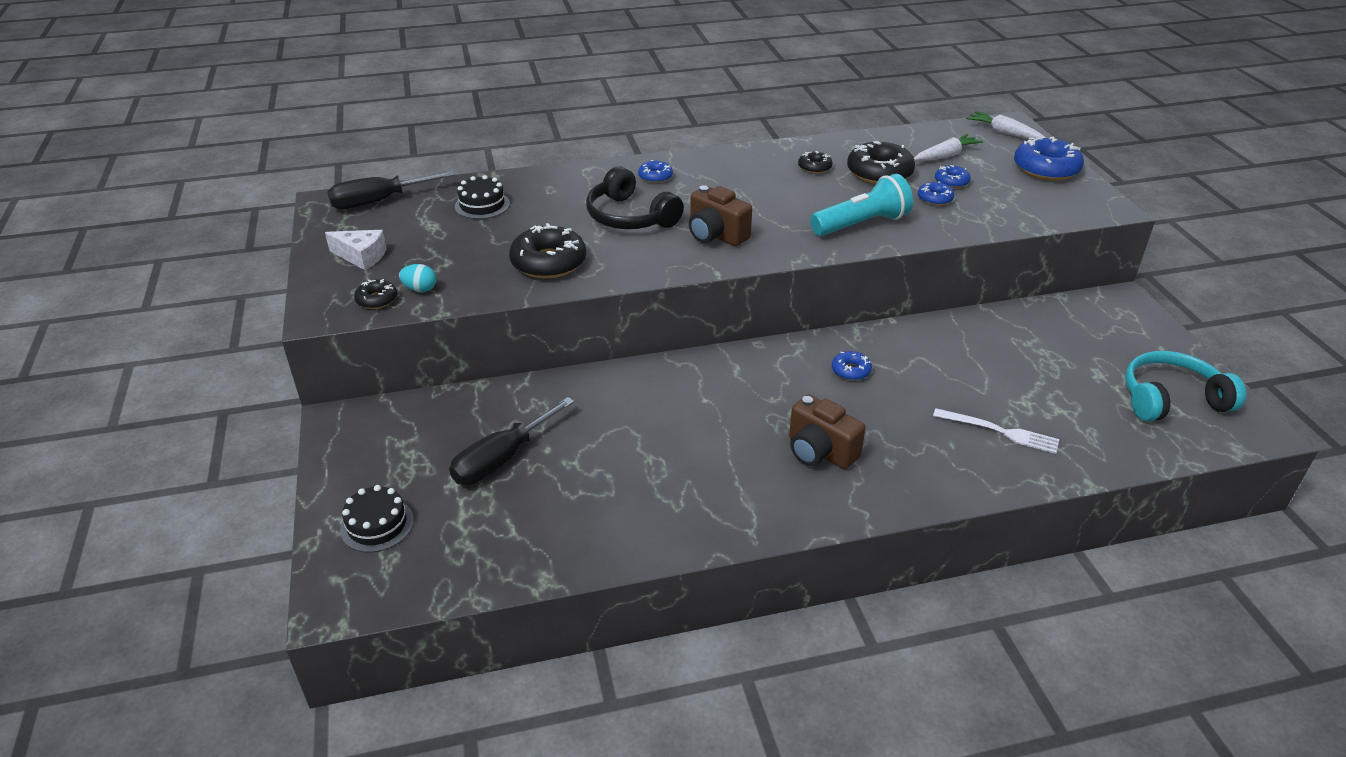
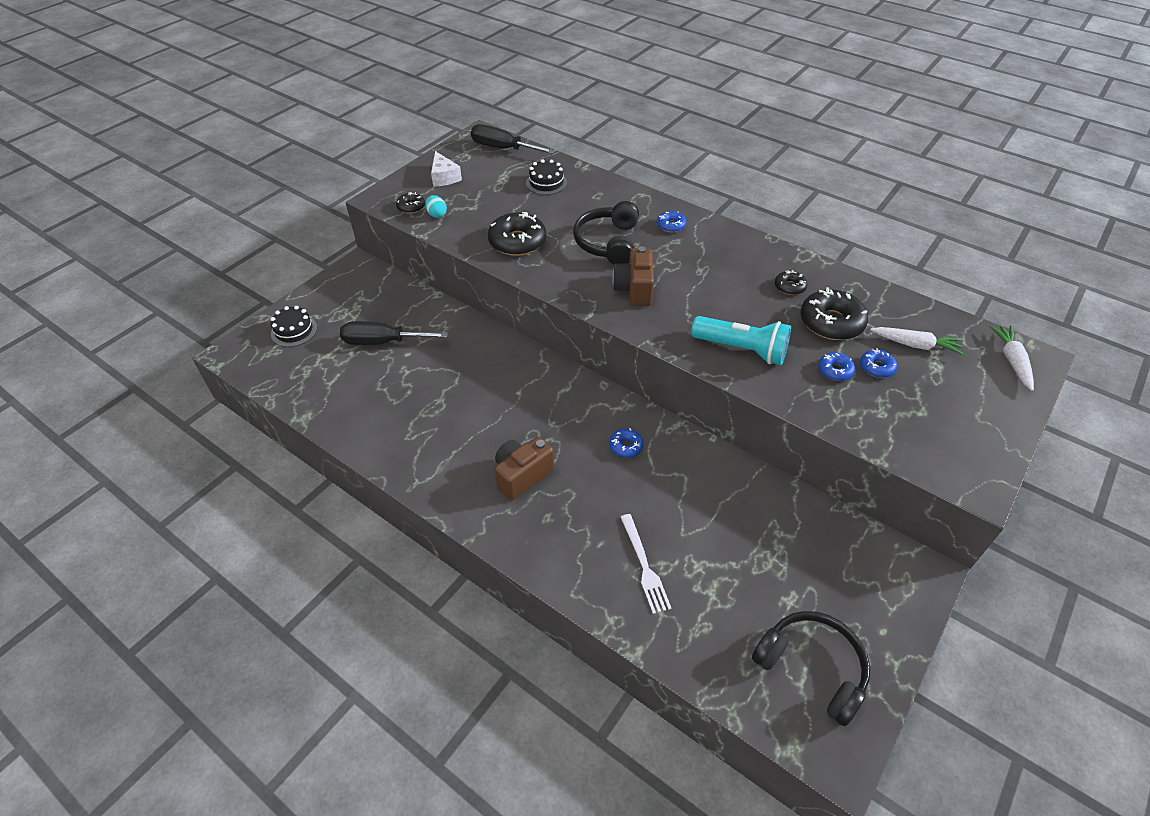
camera: 50 degrees right, 10 degrees up
(820, 452) = (522, 475): brown camera -> brown camera turned 45 degrees clockwise
(1046, 169) = (987, 415): blue donut -> none
(1171, 399) = (812, 668): turquoise headphones -> black headphones

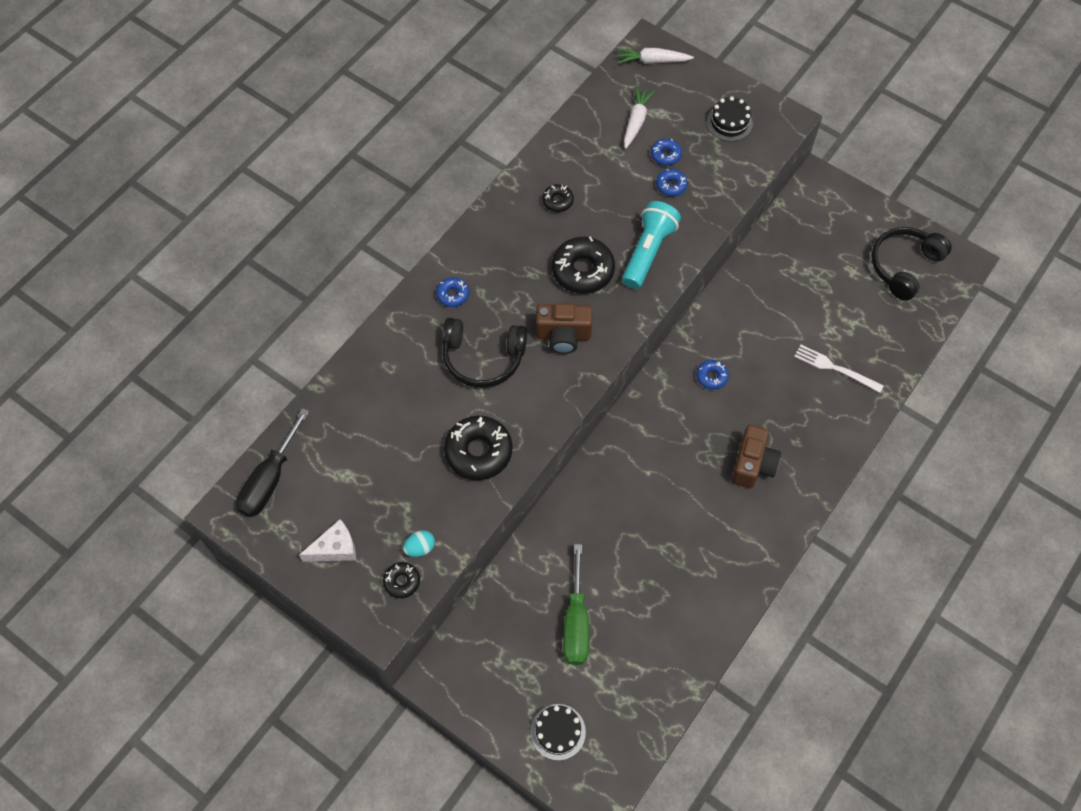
camera: 90 degrees left, 15 degrees up
(382, 342) = (576, 622): black screwdriver -> green screwdriver
(522, 475) = (752, 464): brown camera -> brown camera turned 120 degrees counterclockwise
(546, 183) = (357, 424): black cake -> black cake (729, 122)
(644, 566) = (835, 368): white fork -> white fork turned 135 degrees counterclockwise
(831, 322) = (608, 177): black donut -> black donut (582, 270)

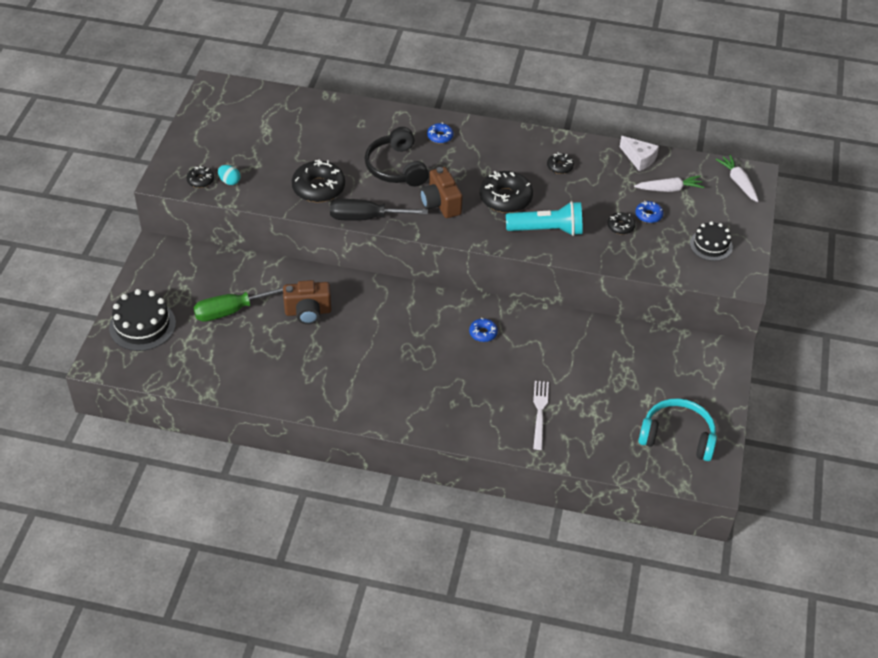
camera: 65 degrees right, 15 degrees down
(270, 479) = (245, 96): black screwdriver -> black screwdriver (366, 218)
(335, 548) = (210, 142): white cheese -> white cheese (639, 158)
(558, 732) = (142, 325): black cake -> black cake, size x1.53
(671, 185) = (620, 226): blue donut -> black donut
(752, 464) = (416, 380): brown camera -> brown camera (308, 312)
(904, 266) = (677, 436): black headphones -> turquoise headphones

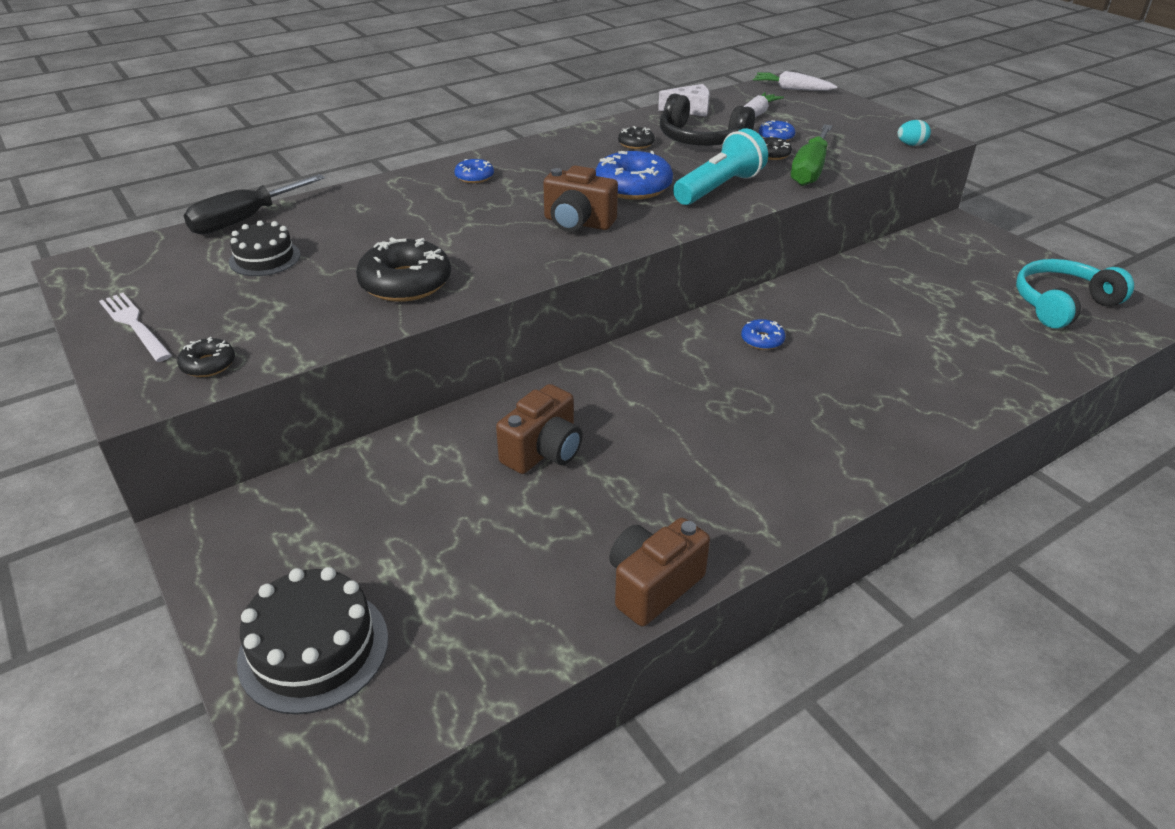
camera: 45 degrees left, 10 degrees down
(229, 181) = (260, 341): turquoise egg -> turquoise egg (911, 145)
(231, 311) = (435, 524): green screwdriver -> green screwdriver (810, 170)
(268, 395) = (653, 586): none -> brown camera
(366, 218) = (516, 277): black screwdriver -> black screwdriver (244, 220)
(396, 167) = (471, 220): black headphones -> black headphones (701, 139)
(505, 198) = (633, 187): black donut -> blue donut
(540, 412) = (939, 368): white fork -> white fork (135, 325)
(711, 245) = (861, 130): black cake -> black cake (265, 258)

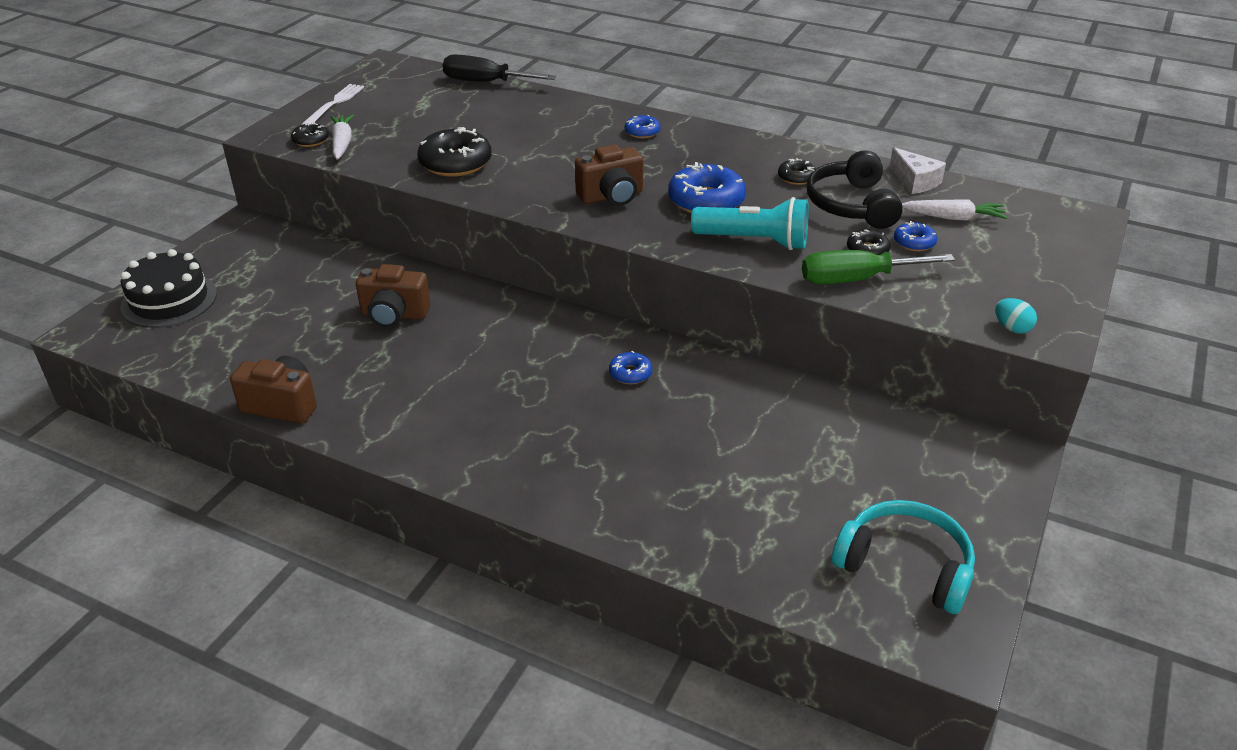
camera: 60 degrees right, 0 degrees up
(265, 258) = (443, 108): black cake -> none
(578, 223) = (611, 196): brown camera -> brown camera turned 105 degrees counterclockwise
(792, 89) = (1062, 222): white carrot -> white carrot (342, 143)

